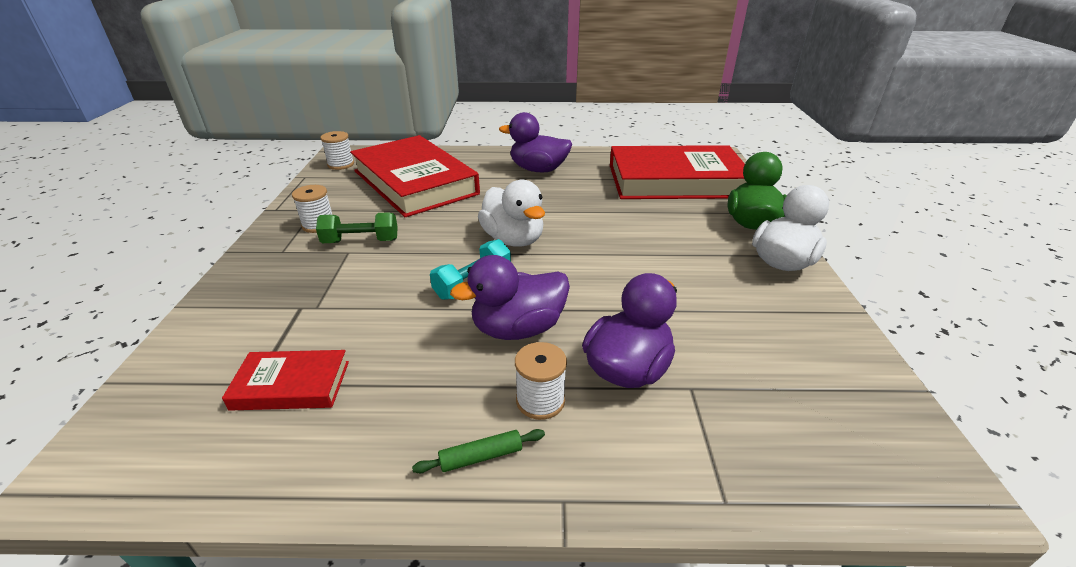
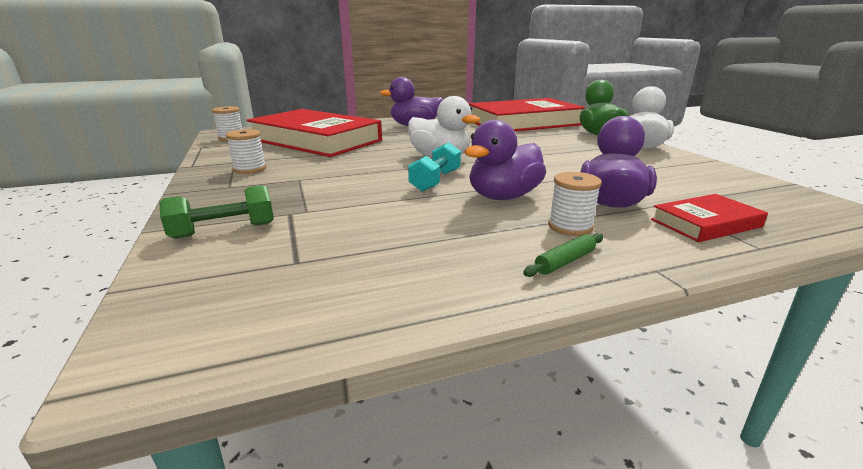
camera: 20 degrees left, 10 degrees down
(291, 385) = (338, 256): red book -> red book (705, 223)
(361, 241) = (304, 173): green dumbbell -> green dumbbell (224, 230)

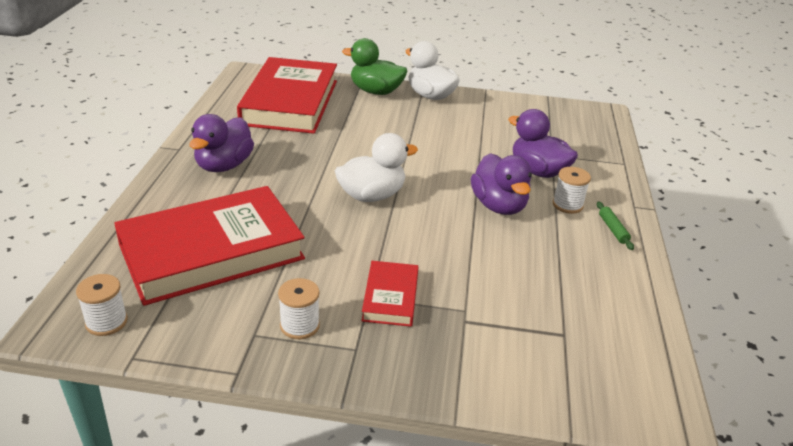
camera: 65 degrees left, 10 degrees up
(224, 230) = (483, 364): green dumbbell -> none
(435, 181) = (438, 222): turquoise dumbbell -> none
(705, 223) = (587, 159): red book -> red book (390, 297)

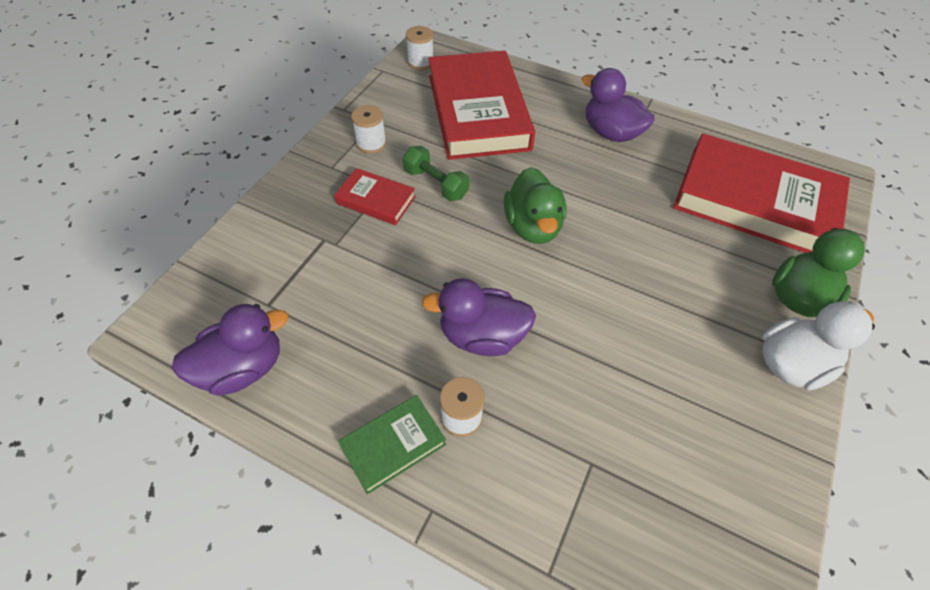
camera: 110 degrees right, 20 degrees up
(345, 260) = (436, 184): none -> green dumbbell
(372, 195) = (532, 226): white duck -> green duck
(538, 171) = (549, 419): purple duck -> purple duck (243, 368)
(613, 229) = (393, 445): green rolling pin -> green book

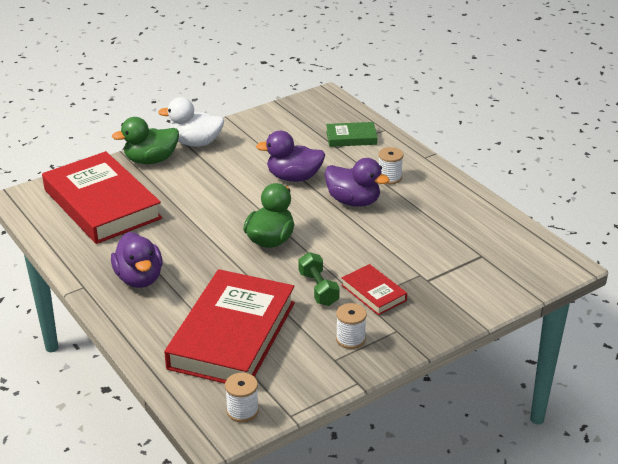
camera: 150 degrees left, 20 degrees down
(243, 368) = (506, 231): purple duck -> purple duck (294, 177)
(393, 445) = (432, 179): green book -> green book (351, 137)

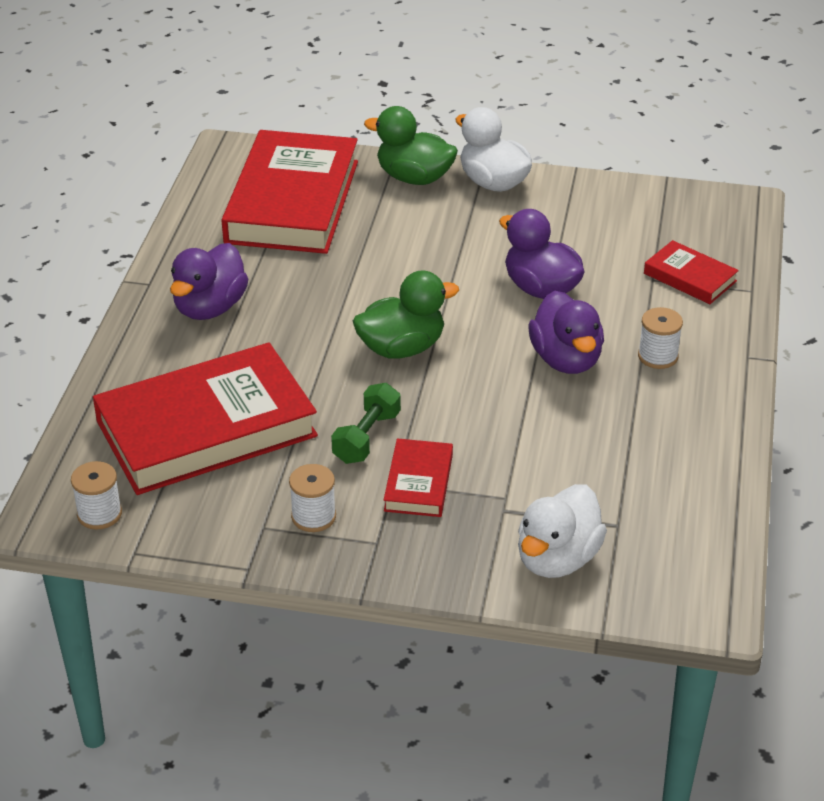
camera: 45 degrees right, 5 degrees up
(351, 137) = (690, 277): green book -> red book
(480, 285) = (557, 559): none -> white duck

